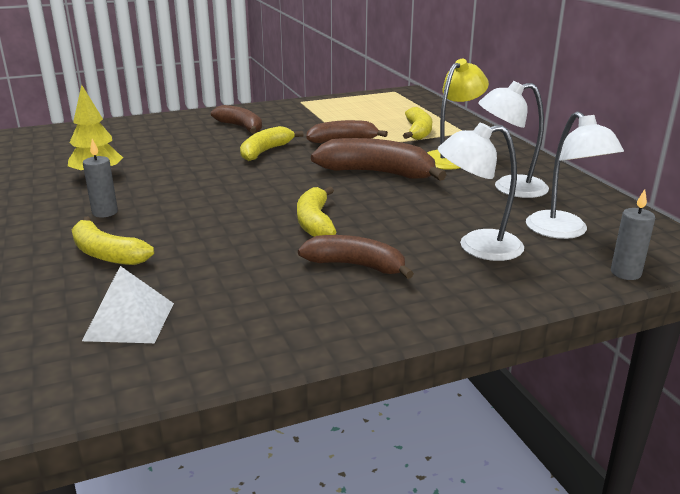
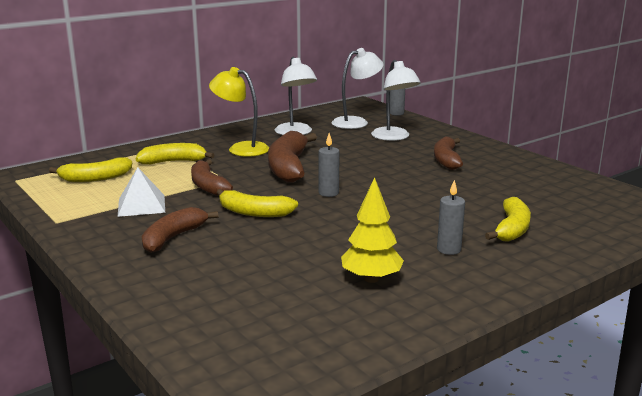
camera: 105 degrees left, 5 degrees down
(129, 321) = (573, 202): white pyramid -> white pyramid (141, 205)
(287, 182) = (328, 193): none -> grey candle
(315, 222) = (397, 175): yellow banana -> yellow banana (95, 178)

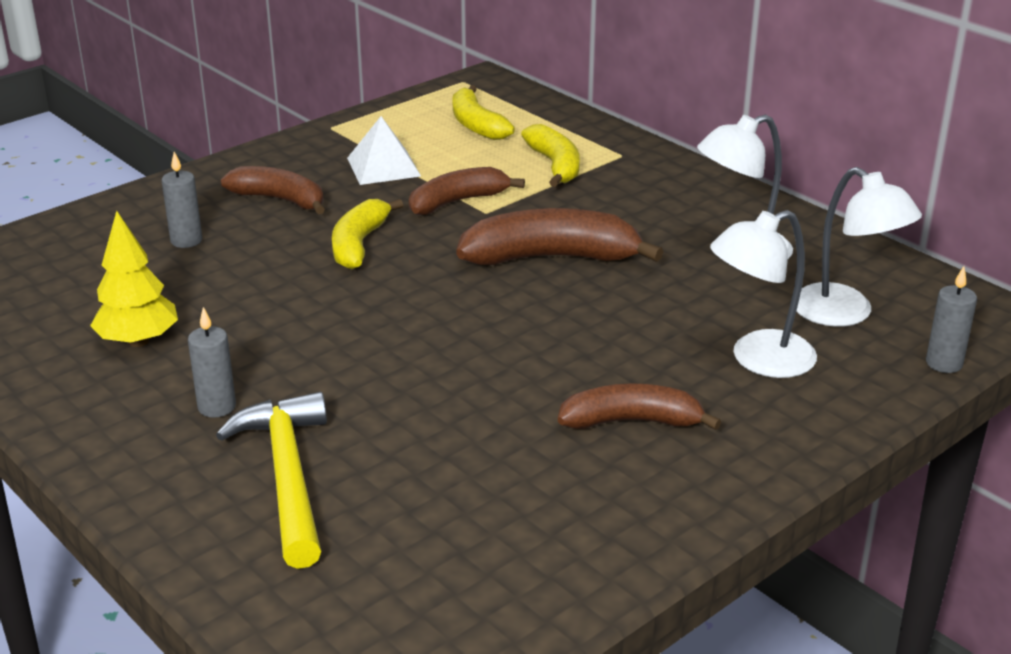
camera: 85 degrees right, 10 degrees up
(241, 148) = (633, 210): yellow lamp -> none
(328, 193) = (438, 298): grey candle -> grey candle (186, 240)
(512, 229) = (288, 476): yellow banana -> yellow hammer

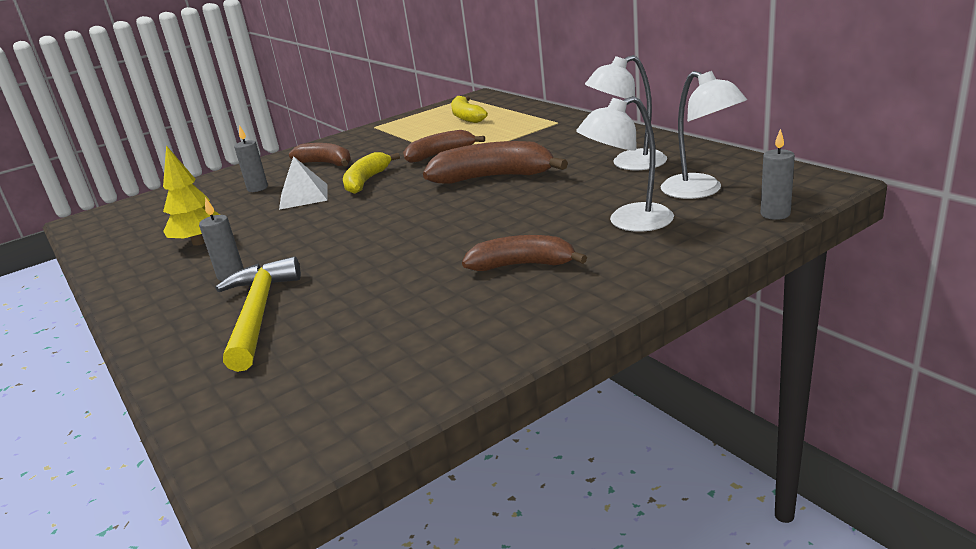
camera: 10 degrees right, 5 degrees down
(383, 167) = (399, 142): white pyramid -> white pyramid (304, 196)
(555, 165) = (511, 131): yellow banana -> none

